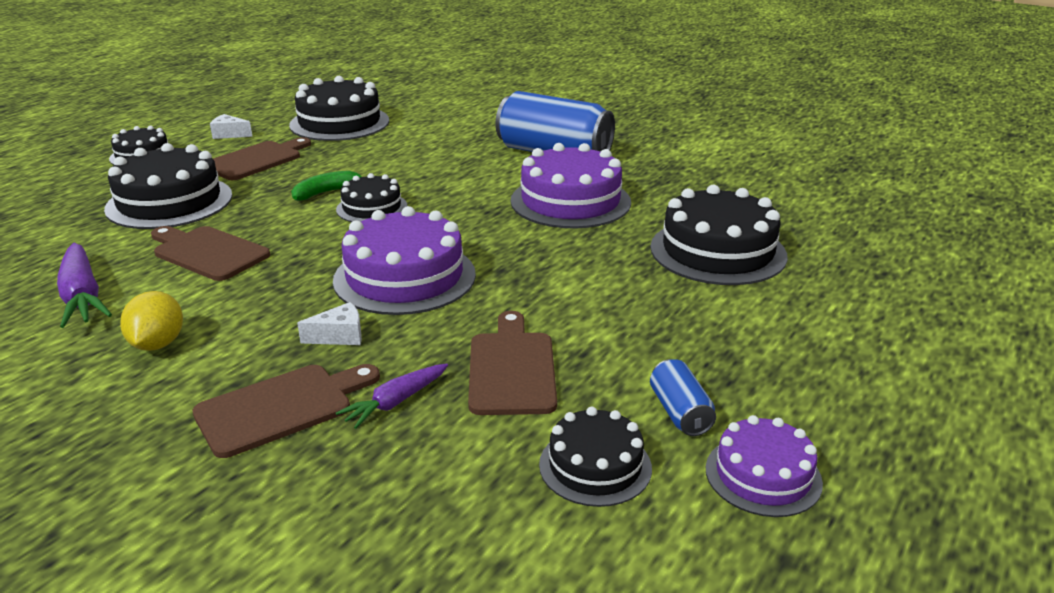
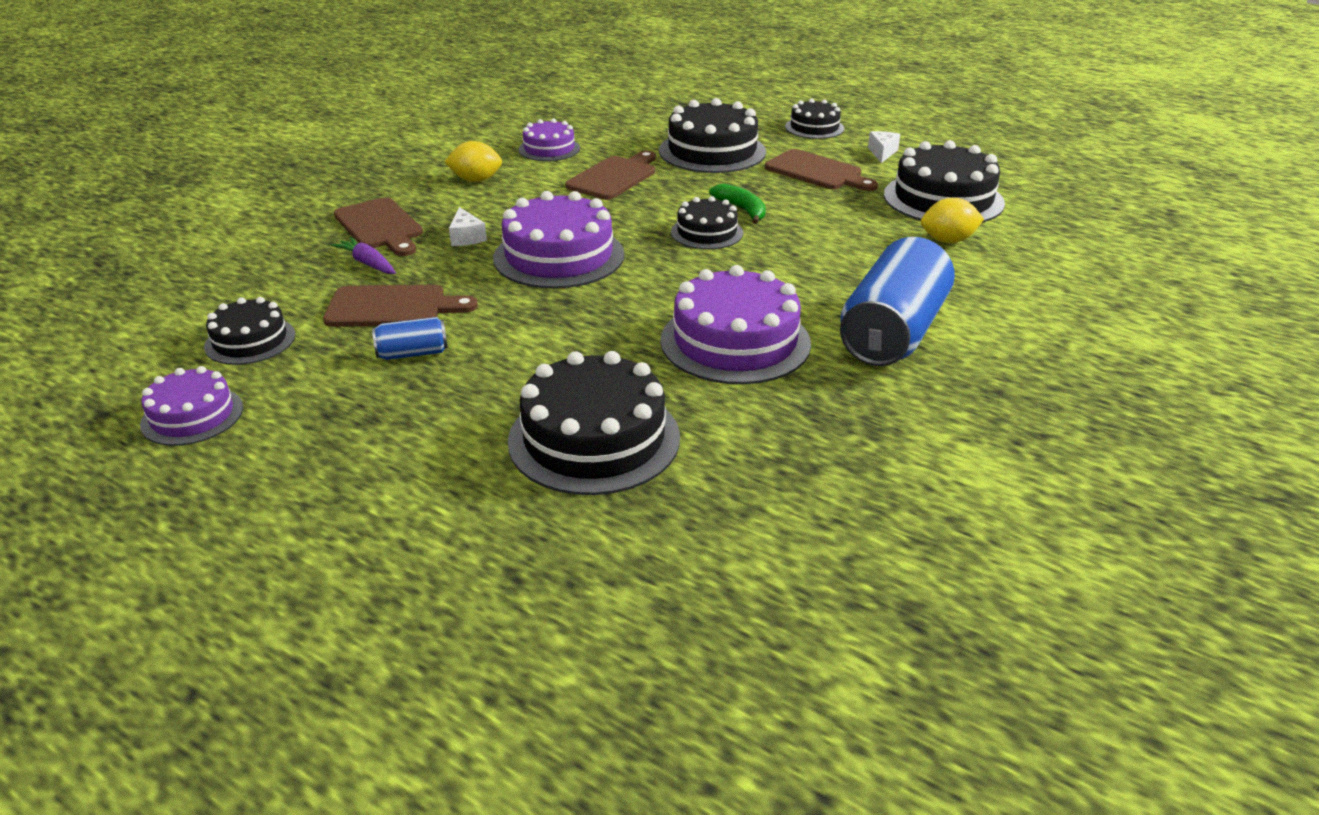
camera: 90 degrees right, 5 degrees up
(82, 296) = (549, 149): purple carrot -> purple cake
(415, 128) = (948, 240): none -> yellow lemon
(680, 412) = (293, 383): blue can -> blue can (413, 353)

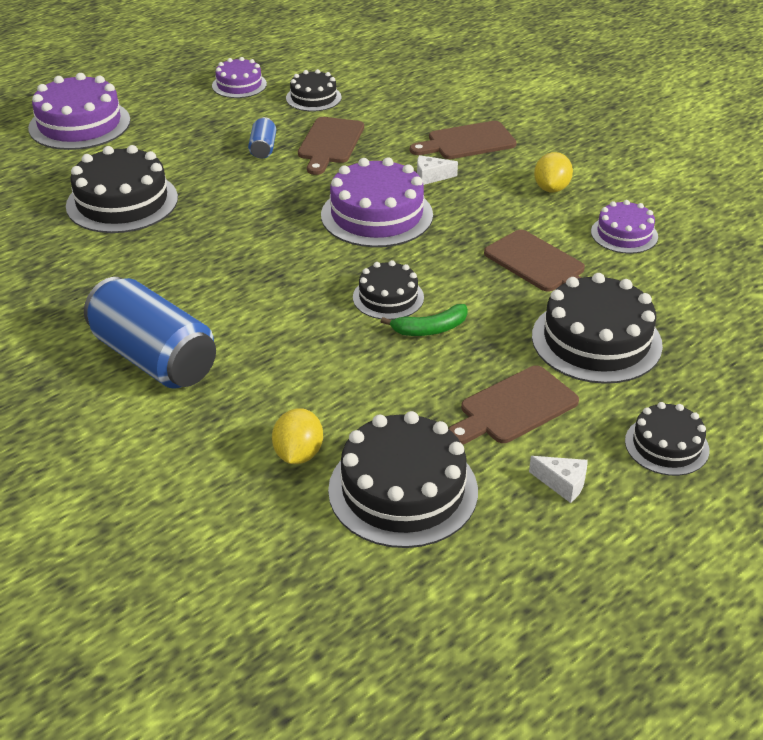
camera: 105 degrees right, 5 degrees up
(368, 263) = (403, 136): purple carrot -> none
(735, 341) = (194, 275): purple cake -> purple cake (79, 124)

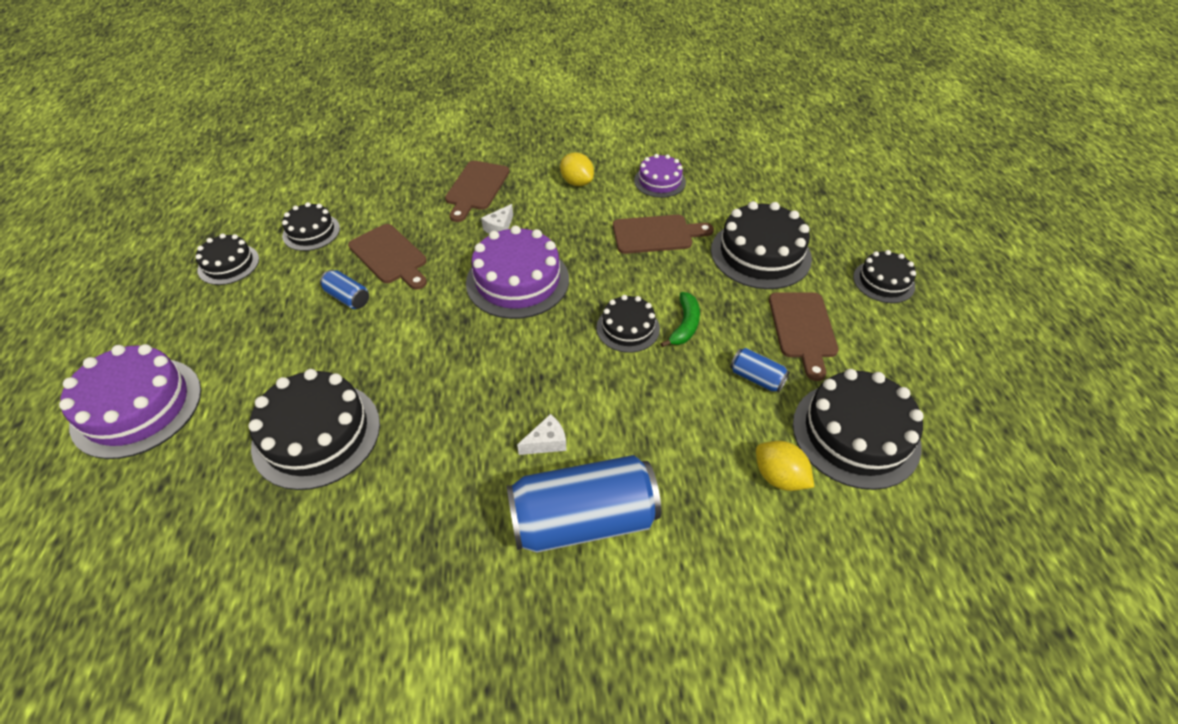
camera: 55 degrees left, 10 degrees up
(239, 85) = (228, 264): purple cake -> black cake
(409, 399) = (756, 378): none -> blue can
(562, 484) = (894, 347): white cheese -> white cheese (546, 442)

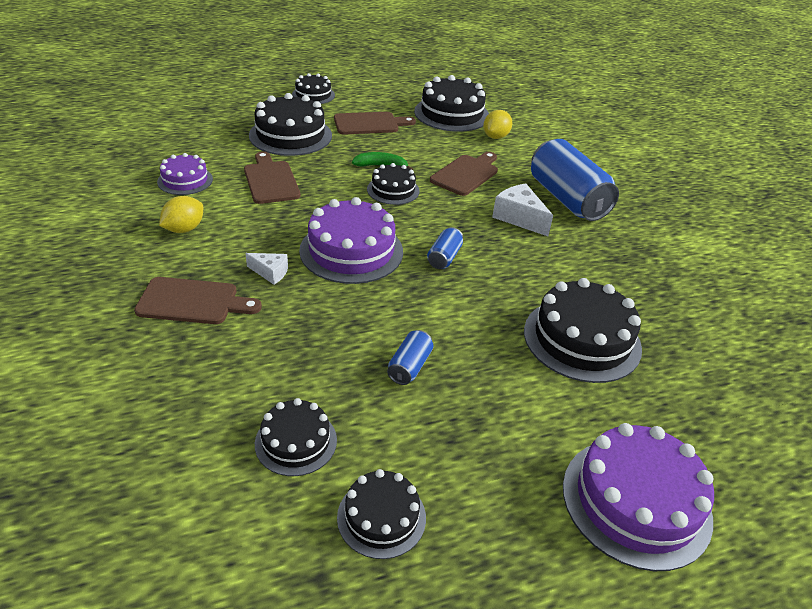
camera: 105 degrees left, 10 degrees down
(390, 256) = (332, 349): brown cutting board -> brown cutting board (466, 174)
(546, 442) = (519, 218): white cheese -> white cheese, size x1.66
(756, 378) = (422, 141): blue can -> blue can (444, 257)

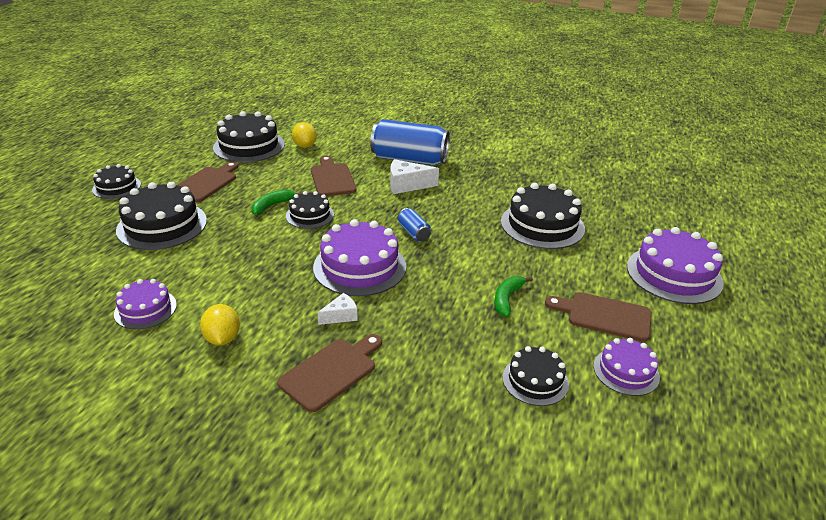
camera: 50 degrees left, 5 degrees down
(271, 180) = (215, 263): brown cutting board -> brown cutting board (604, 316)
(381, 517) = (626, 371): black cake -> purple cake
(409, 366) = (507, 299): blue can -> green banana

